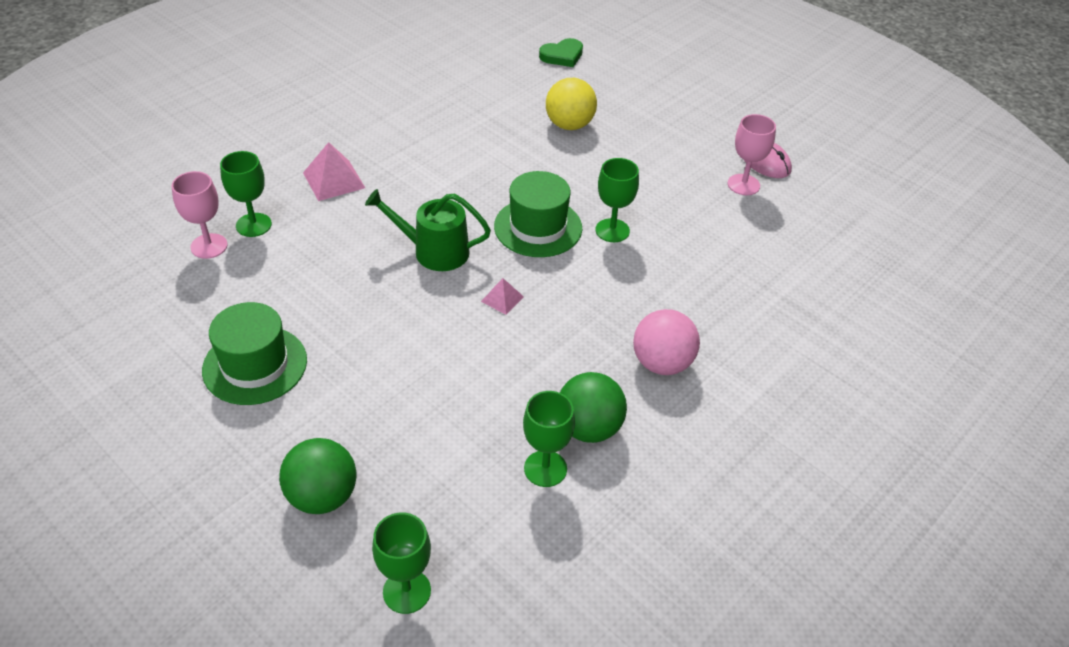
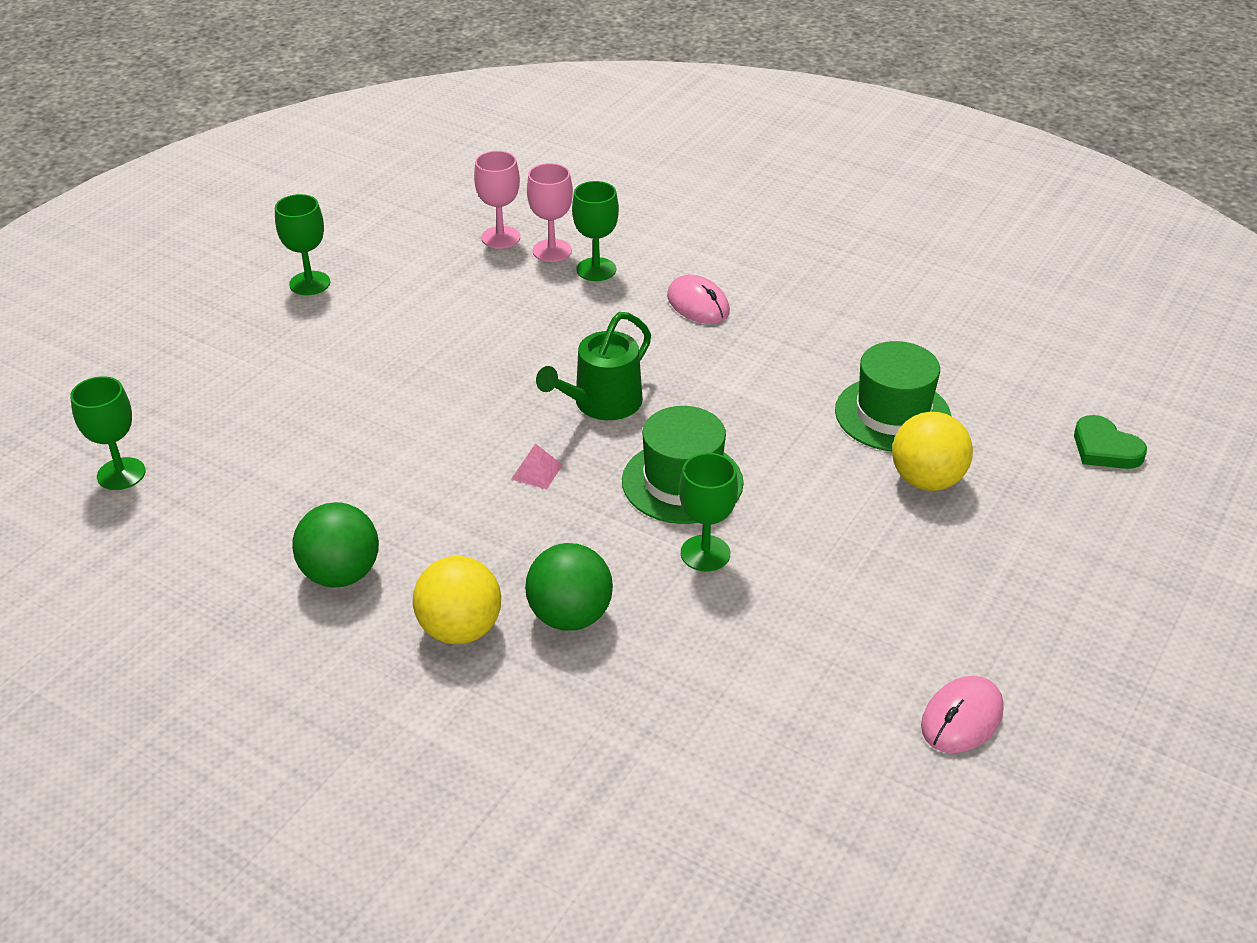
camera: 80 degrees right, 5 degrees down
(255, 365) = (390, 320): green hat -> green hat (892, 414)
(322, 496) = (229, 399): green ball -> green ball (570, 616)
(334, 180) = (698, 304): pink pyramid -> pink mouse
(434, 251) = (602, 403): green watering can -> green watering can turned 135 degrees counterclockwise
(545, 468) = (277, 546): green goblet -> green goblet (310, 283)
(662, 363) = (460, 629): pink ball -> yellow ball
(743, 185) = (883, 692): pink goblet -> pink goblet (501, 237)

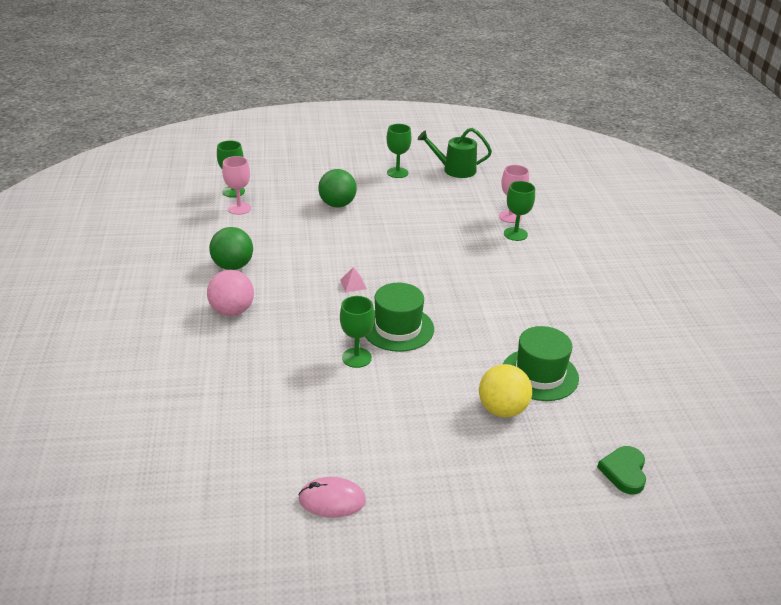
camera: 50 degrees right, 5 degrees down
(460, 629) = (232, 311): yellow ball -> pink ball
(501, 237) = (498, 200): pink goblet -> pink goblet (239, 208)
(570, 616) = (271, 337): green ball -> green ball (337, 204)
(602, 403) = (422, 280): green watering can -> green watering can (455, 170)
(698, 304) = (534, 274): pink mouse -> none

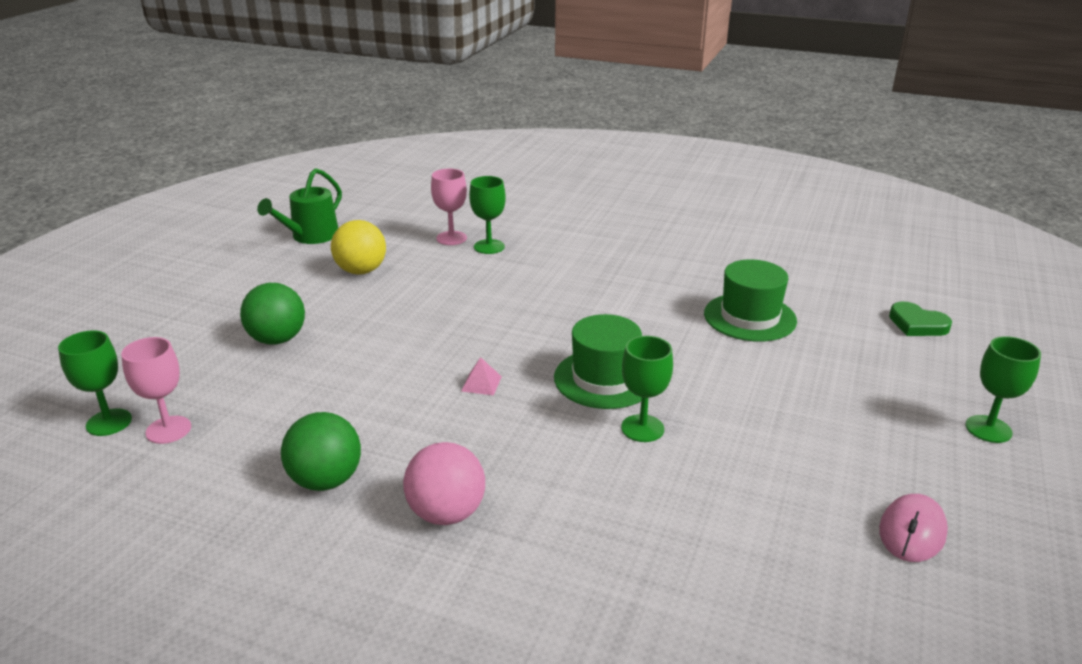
camera: 60 degrees left, 5 degrees down
(397, 173) = (262, 273): green goblet -> green goblet (988, 429)
(502, 409) = (796, 358): yellow ball -> yellow ball (361, 271)

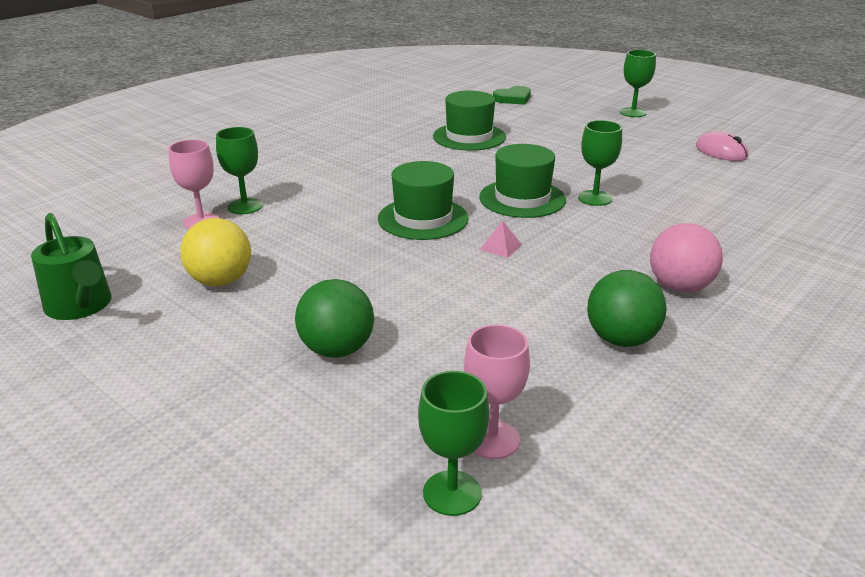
camera: 70 degrees left, 0 degrees up
(517, 330) = (423, 218): none -> green hat

